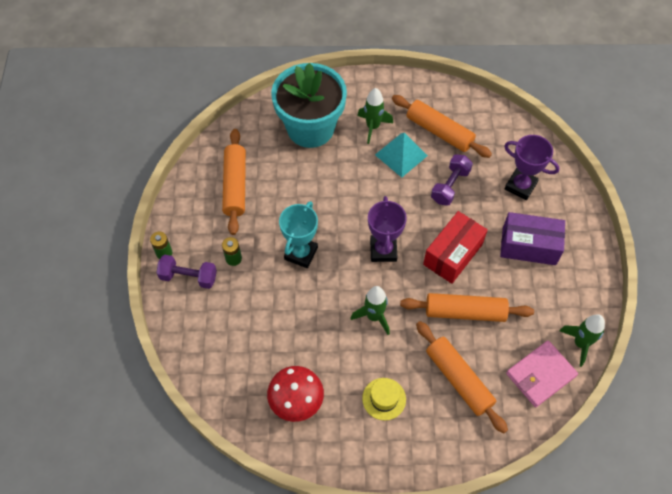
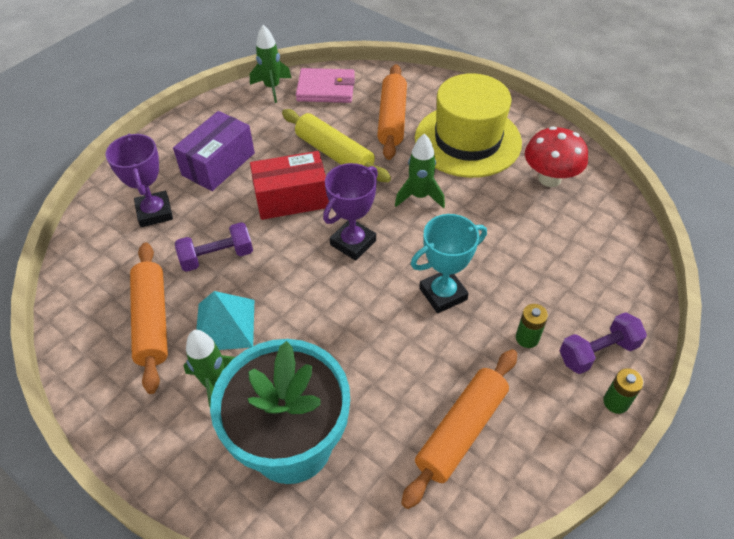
camera: 140 degrees left, 10 degrees down
(188, 277) = (597, 352): purple dumbbell -> purple dumbbell turned 75 degrees counterclockwise
(384, 399) = (467, 140): yellow hat -> yellow hat, size x2.34
(465, 312) = (334, 154): orange rolling pin -> yellow rolling pin
(529, 246) = (218, 164): purple box -> purple box turned 75 degrees clockwise

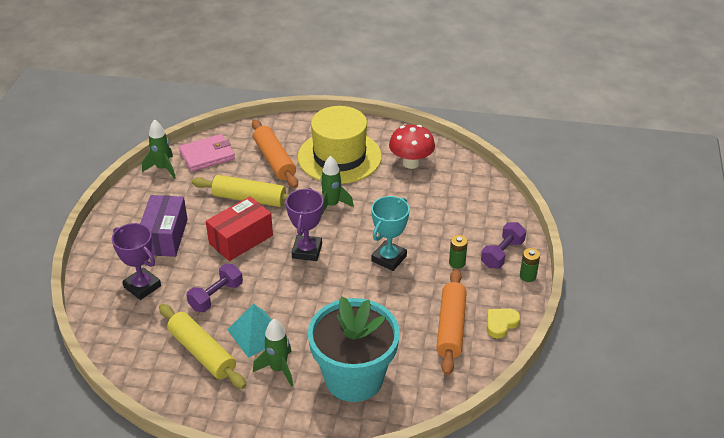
camera: 30 degrees left, 10 degrees down
(152, 321) = (202, 353): orange rolling pin -> yellow rolling pin
(534, 459) = (501, 324): none -> yellow heart

